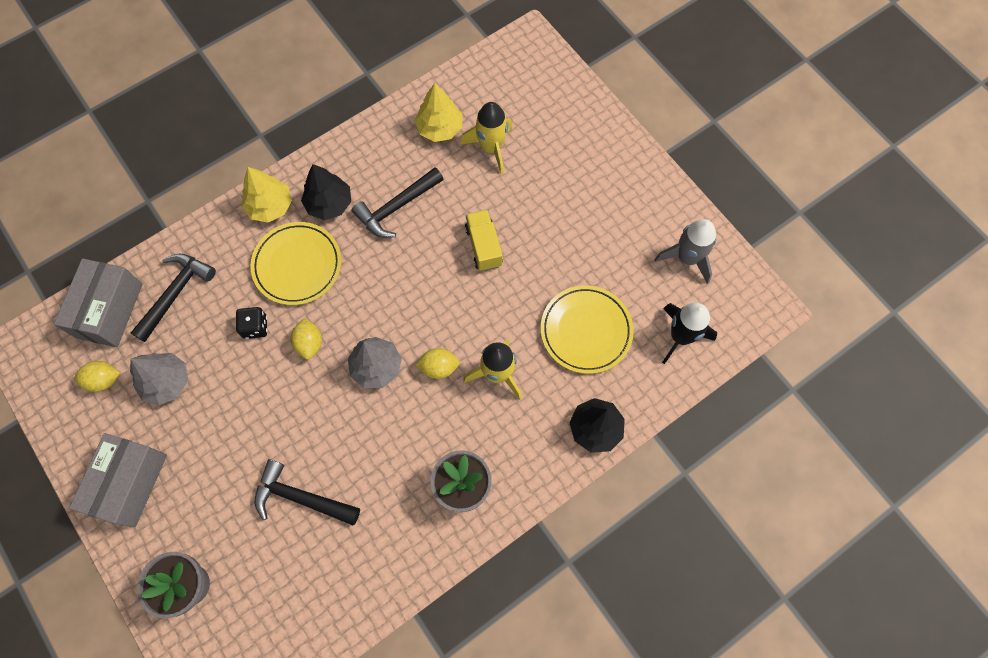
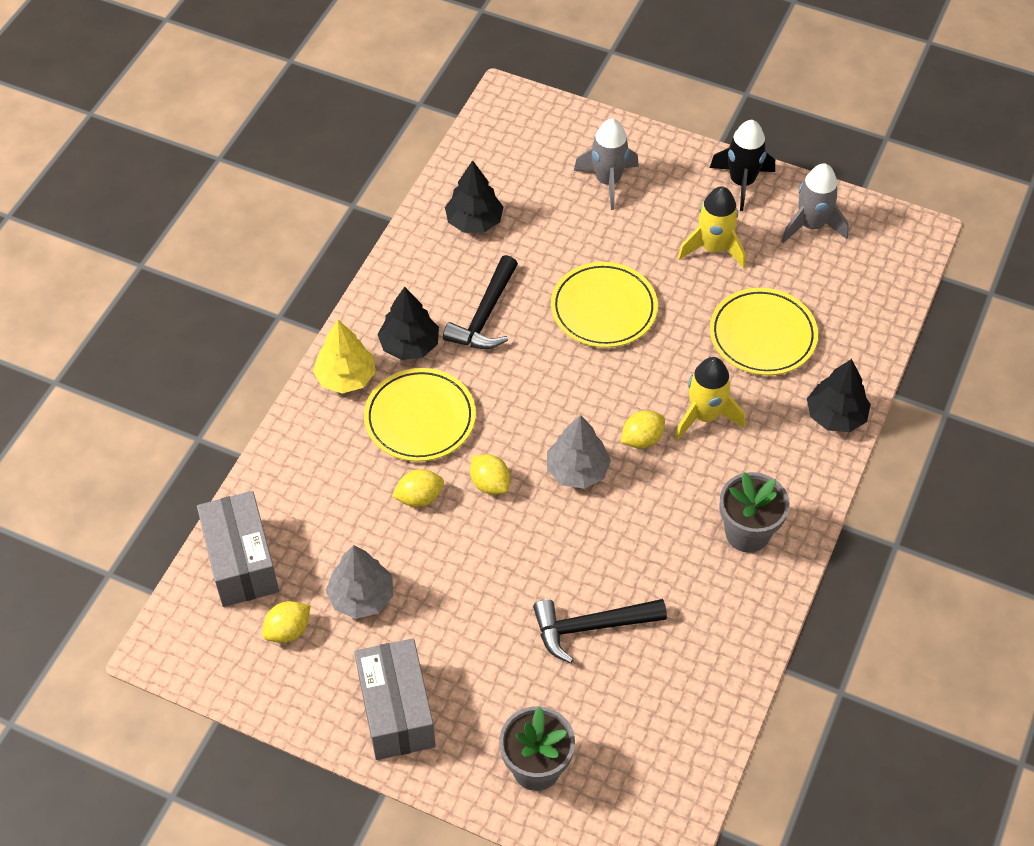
camera: 30 degrees left, 15 degrees down
(176, 293) = (305, 509): black hammer -> none
(255, 327) = (419, 498): black dice -> yellow lemon
(439, 128) = (474, 221): yellow tree -> black tree
(483, 246) = (603, 309): yellow truck -> yellow plate
(491, 148) = (542, 215): yellow rocket -> yellow rocket (713, 248)
(557, 143) = (608, 181): none -> grey rocket
(680, 336) = (856, 296): black rocket -> black rocket (742, 182)

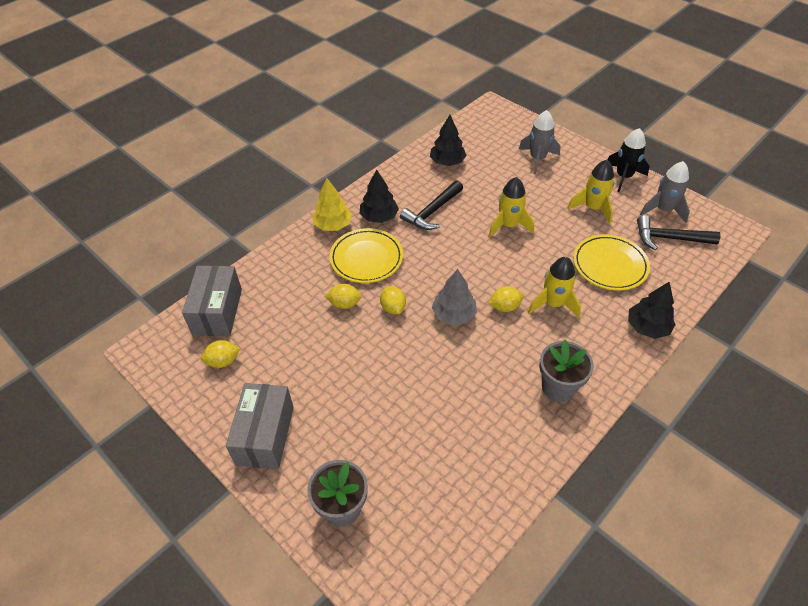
camera: 20 degrees right, 5 degrees down
(361, 597) = (279, 354): grey tree -> none
(590, 627) = (422, 419): black hammer -> black hammer (669, 238)
(603, 309) = (508, 225): yellow plate -> yellow rocket

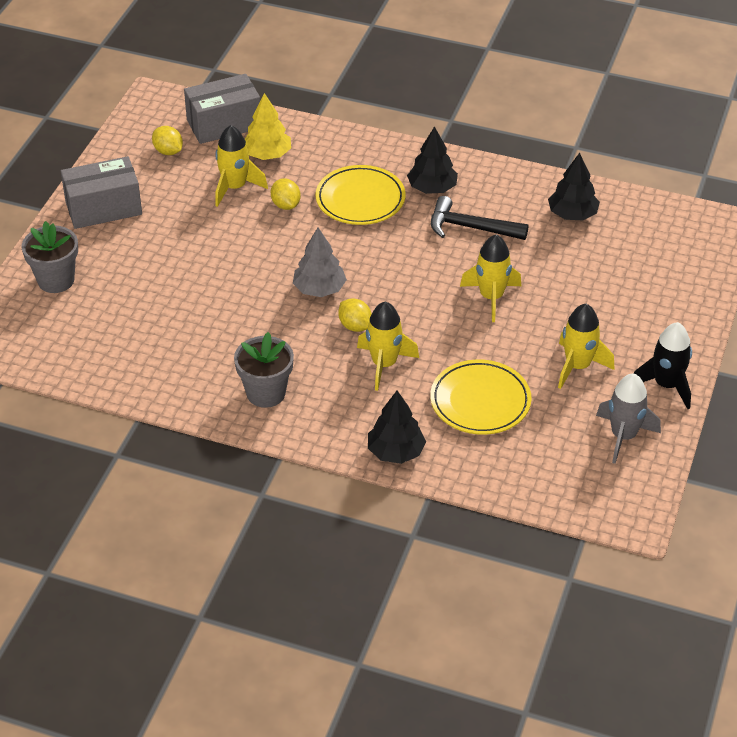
camera: 65 degrees right, 5 degrees down
(302, 330) = (235, 187): none -> yellow rocket
(333, 225) = (394, 158): yellow tree -> yellow tree (267, 154)
(393, 307) = (302, 241): yellow lemon -> none
(537, 159) = (642, 294): grey rocket -> none
(669, 238) = (568, 450): black hammer -> none

